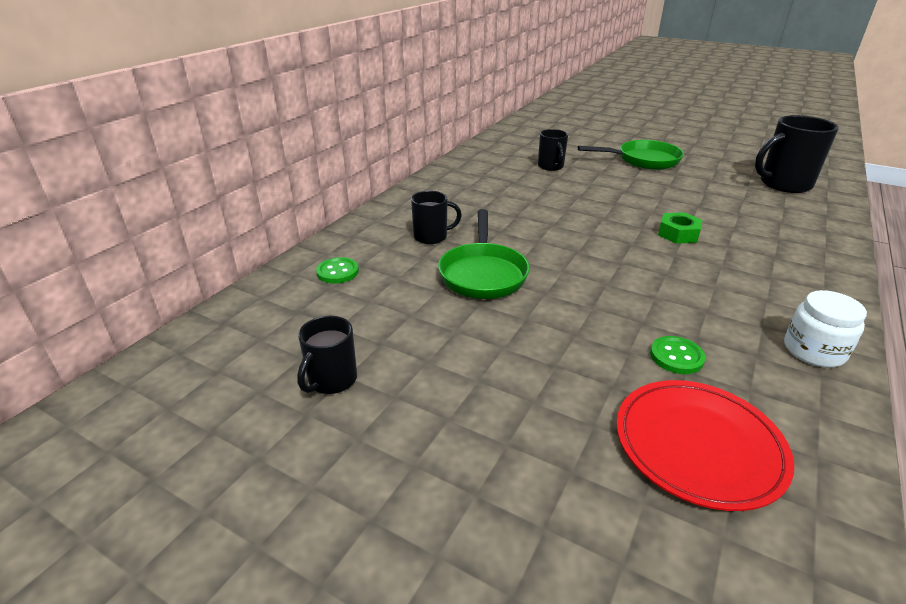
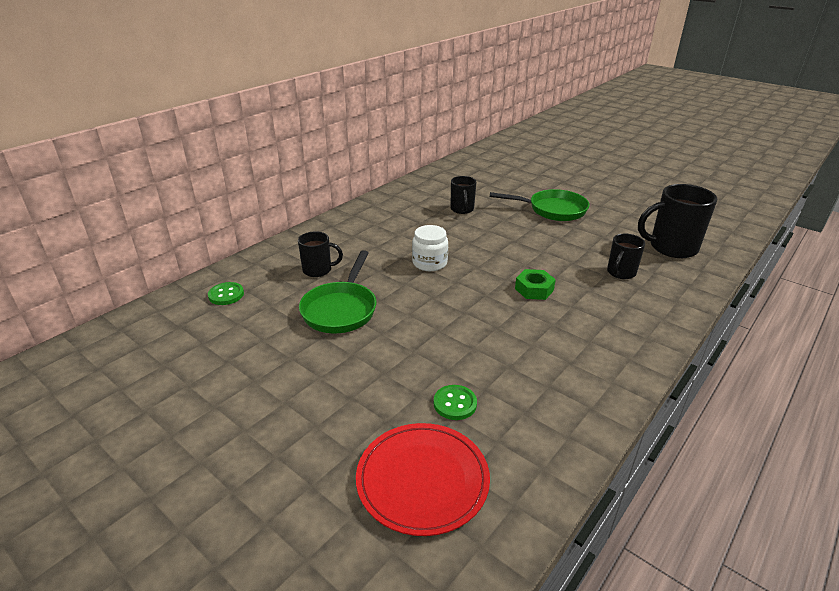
camera: 10 degrees right, 0 degrees up
(331, 380) = (175, 387): black mug -> black mug (620, 273)
(813, 351) = (578, 414): white jar -> white jar (429, 263)

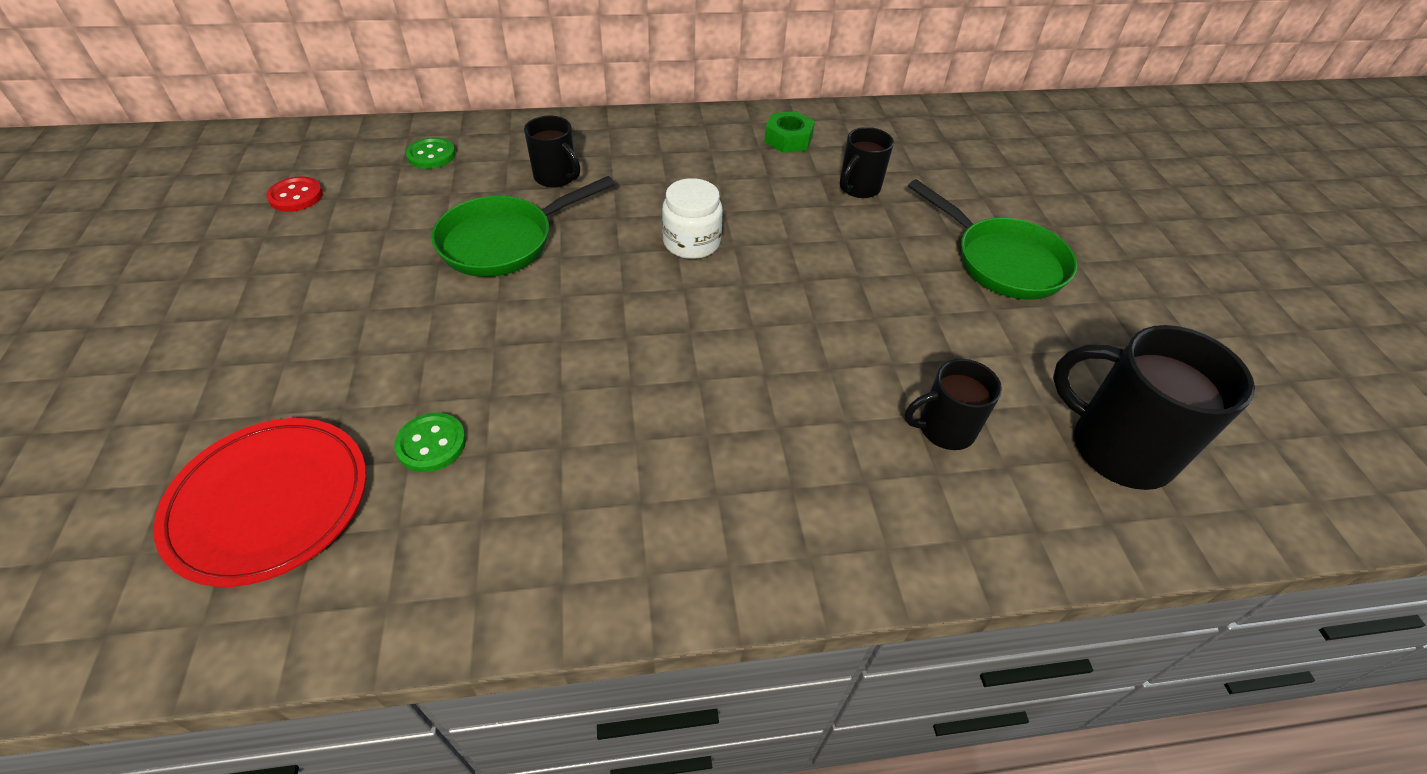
camera: 40 degrees right, 15 degrees up
(172, 356) = (296, 196): none -> red button
(534, 289) = (766, 366): green nut -> green nut (788, 139)

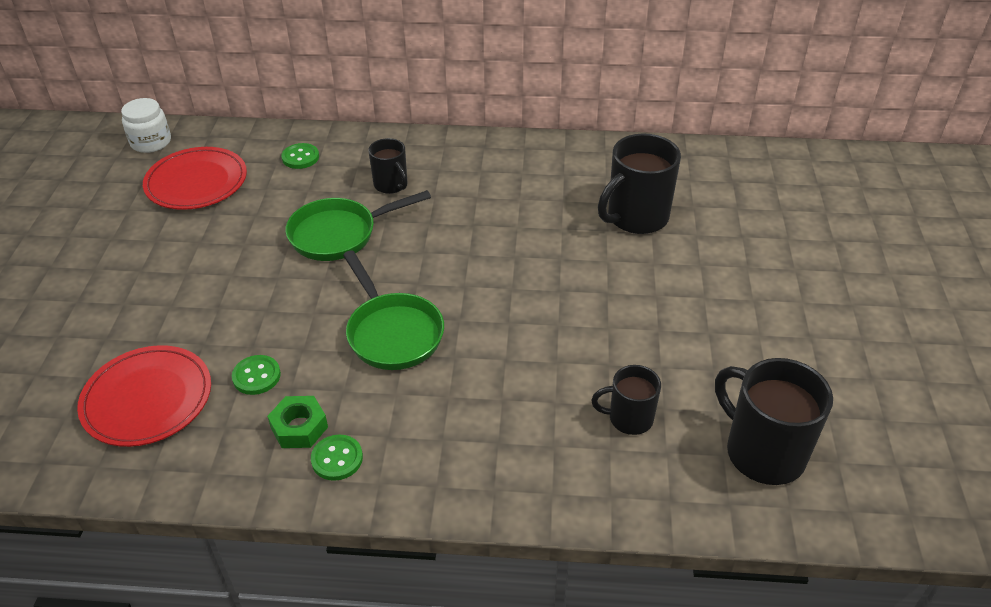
camera: 15 degrees right, 5 degrees down
(296, 196) = (196, 182): red button -> red plate
(577, 548) = (337, 459): none -> green button
(691, 242) = (482, 250): white jar -> white jar (151, 142)
(788, 139) = (591, 168): green nut -> green nut (299, 427)
(858, 188) = (636, 218): black mug -> black mug, size x1.72
(1002, 262) = (734, 294): green pan -> green pan (392, 332)

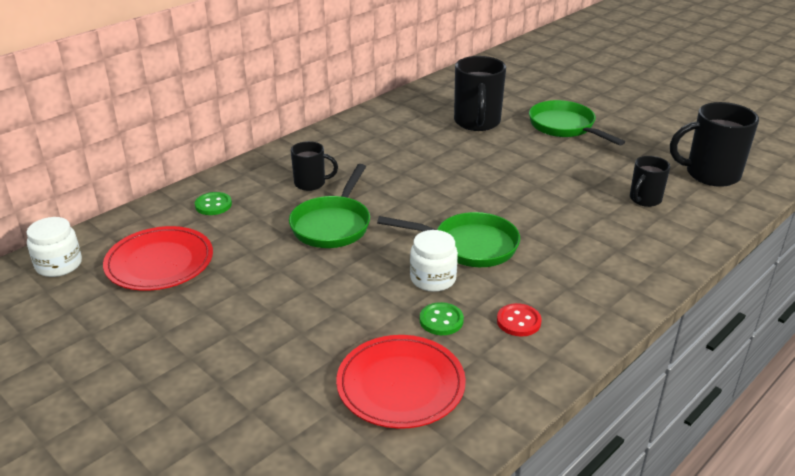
camera: 50 degrees left, 10 degrees down
(299, 427) = (518, 321): green nut -> red button
(315, 338) = (433, 279): none -> white jar
(337, 459) = (567, 317): green button -> none
(714, 282) = (565, 127): none -> green pan

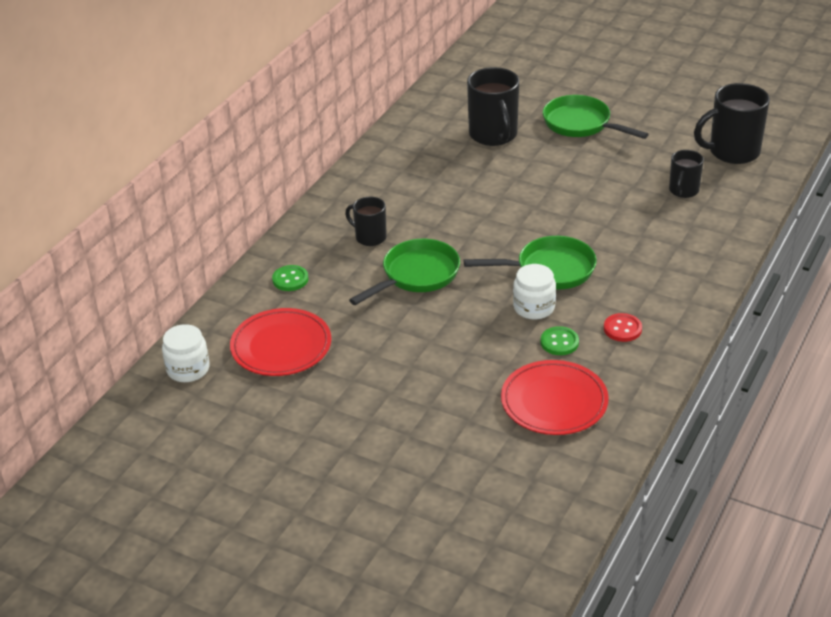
camera: 15 degrees left, 5 degrees up
(311, 183) = (370, 237): black mug -> black mug turned 135 degrees counterclockwise
(333, 225) = (416, 275): green pan -> green pan turned 135 degrees counterclockwise

